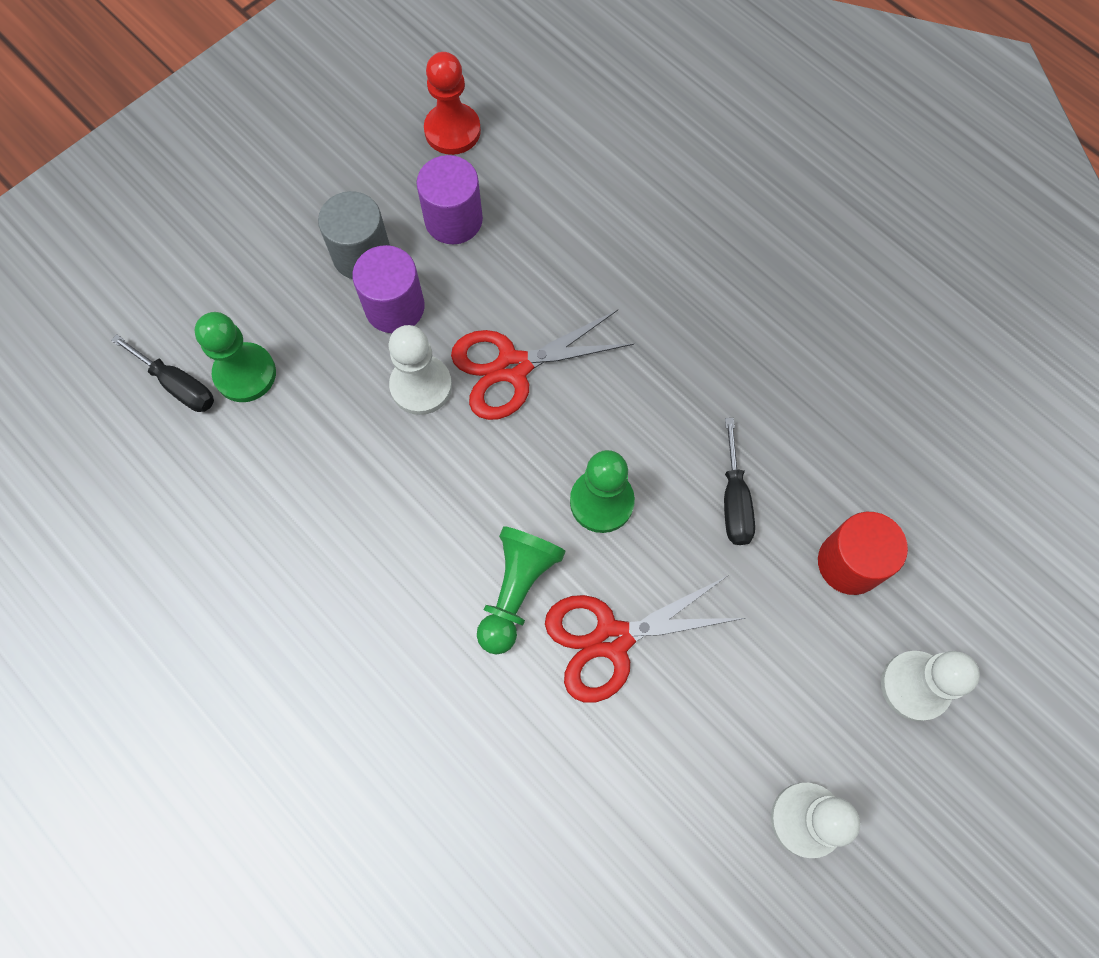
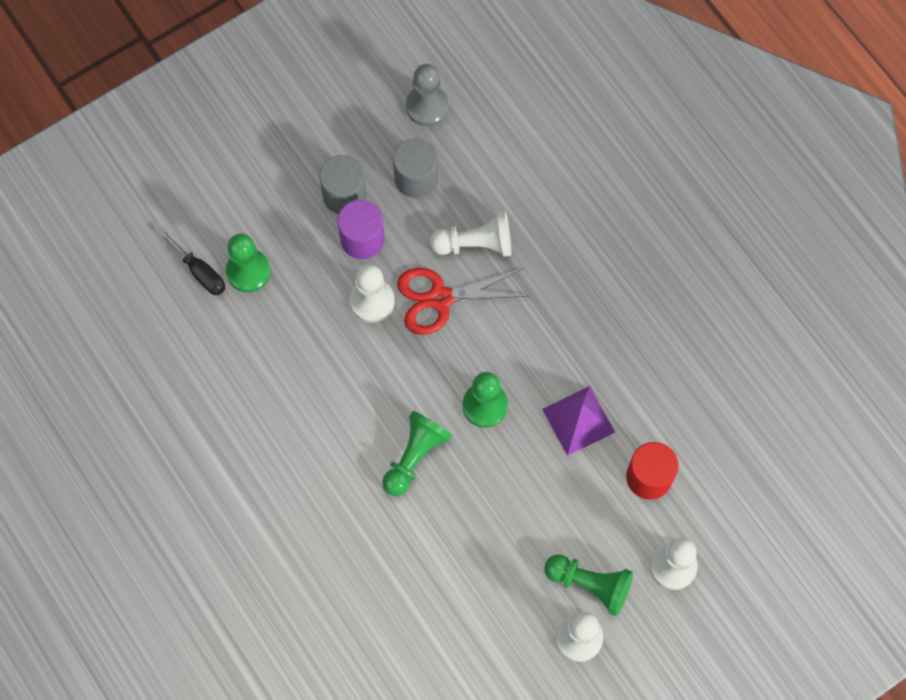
camera: 10 degrees right, 0 degrees up
(452, 131) = (427, 106): red pawn -> grey pawn
(453, 220) = (416, 178): purple cylinder -> grey cylinder
(547, 290) = (475, 244): none -> white pawn
(611, 639) = (473, 500): red scissors -> none
(734, 500) = (578, 420): black screwdriver -> purple pyramid
(804, 735) = (590, 584): none -> green pawn

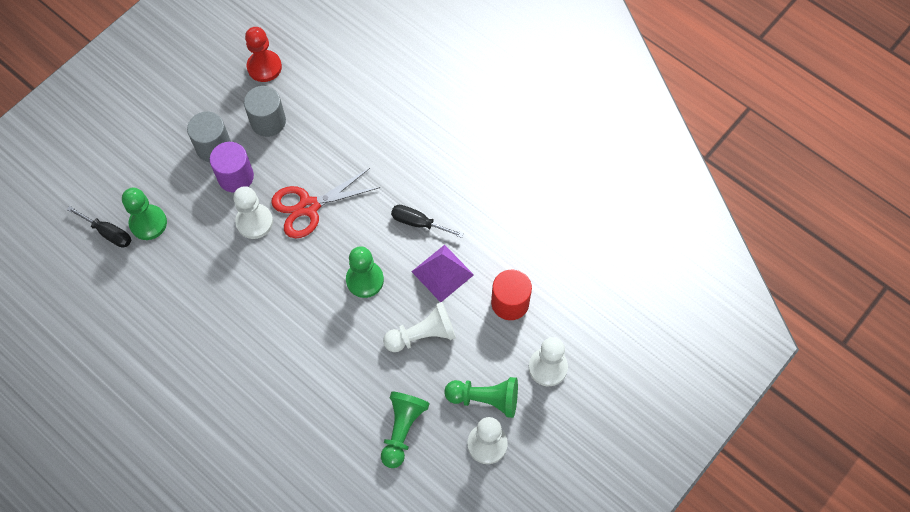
camera: 15 degrees left, 5 degrees down
(414, 457) = (317, 334): green pawn -> green pawn (402, 430)
(427, 106) = (264, 67): grey pawn -> red pawn
(475, 244) = (327, 159): white pawn -> white pawn (422, 335)
(565, 351) = (418, 223): none -> black screwdriver

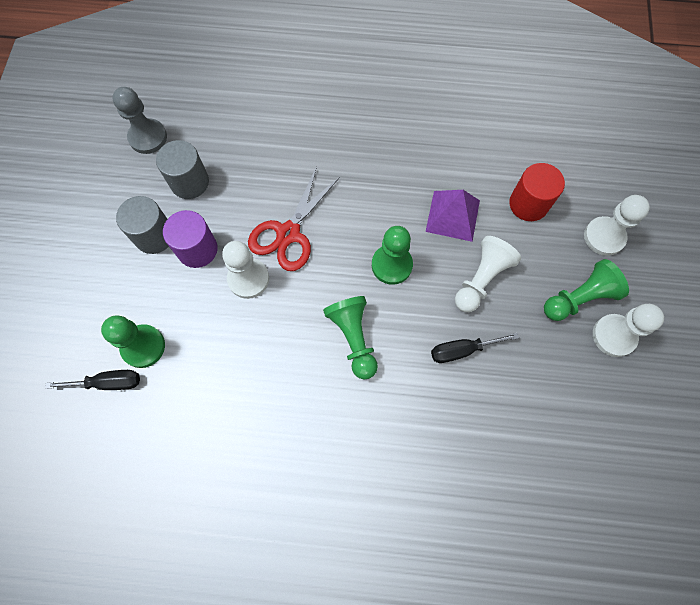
camera: 35 degrees left, 5 degrees up
(264, 67) = (148, 137): red pawn -> grey pawn
(402, 430) = (535, 375): green pawn -> green pawn (353, 338)
(418, 223) = (397, 187): black screwdriver -> black screwdriver (462, 350)

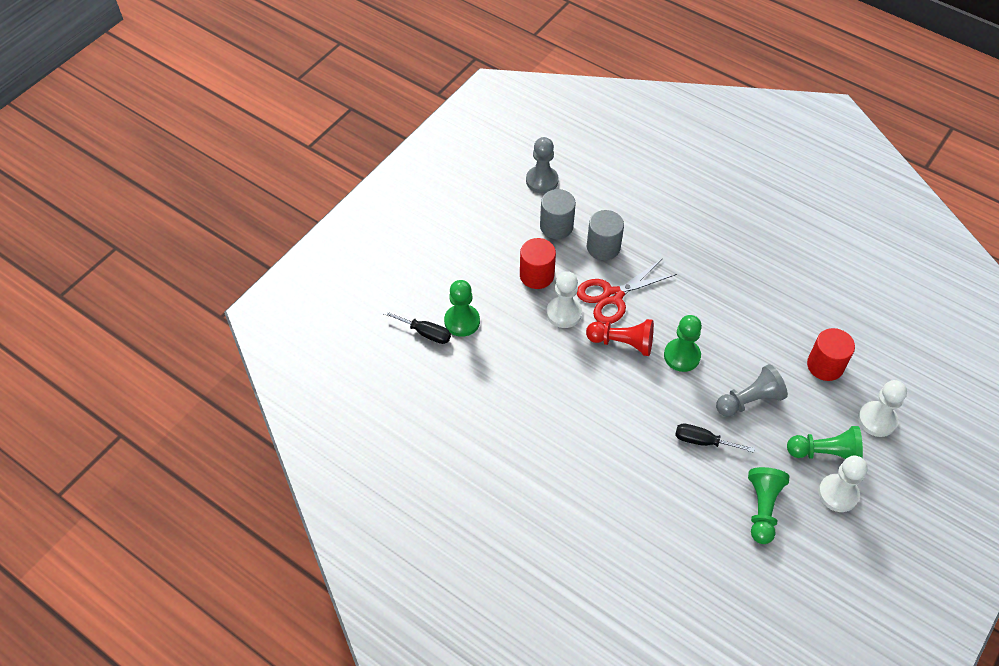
camera: 30 degrees right, 15 degrees down
(154, 236) = (510, 251): grey cylinder -> grey cylinder (603, 247)
(197, 249) = (536, 275): purple cylinder -> red cylinder
(326, 281) = (622, 343): none -> red pawn
(353, 338) = (621, 391): green pawn -> green pawn (762, 509)
(452, 216) = (754, 344): purple pyramid -> none
(481, 279) = (749, 400): white pawn -> grey pawn

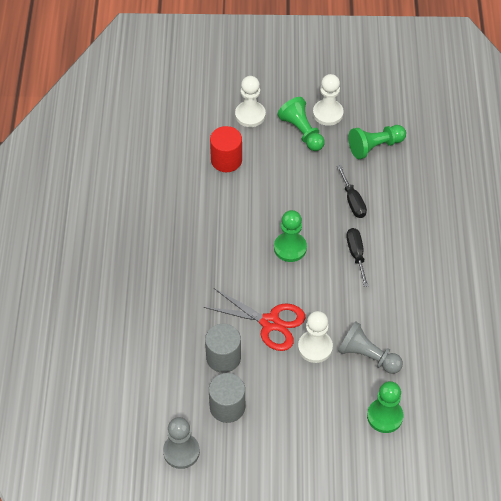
camera: 125 degrees left, 0 degrees up
(425, 333) = (418, 436): black screwdriver -> black screwdriver (356, 254)
(536, 275) = (293, 390): red cylinder -> none
(622, 343) = (310, 292): red pawn -> none
(749, 400) = (295, 190): grey pawn -> grey pawn (368, 356)

